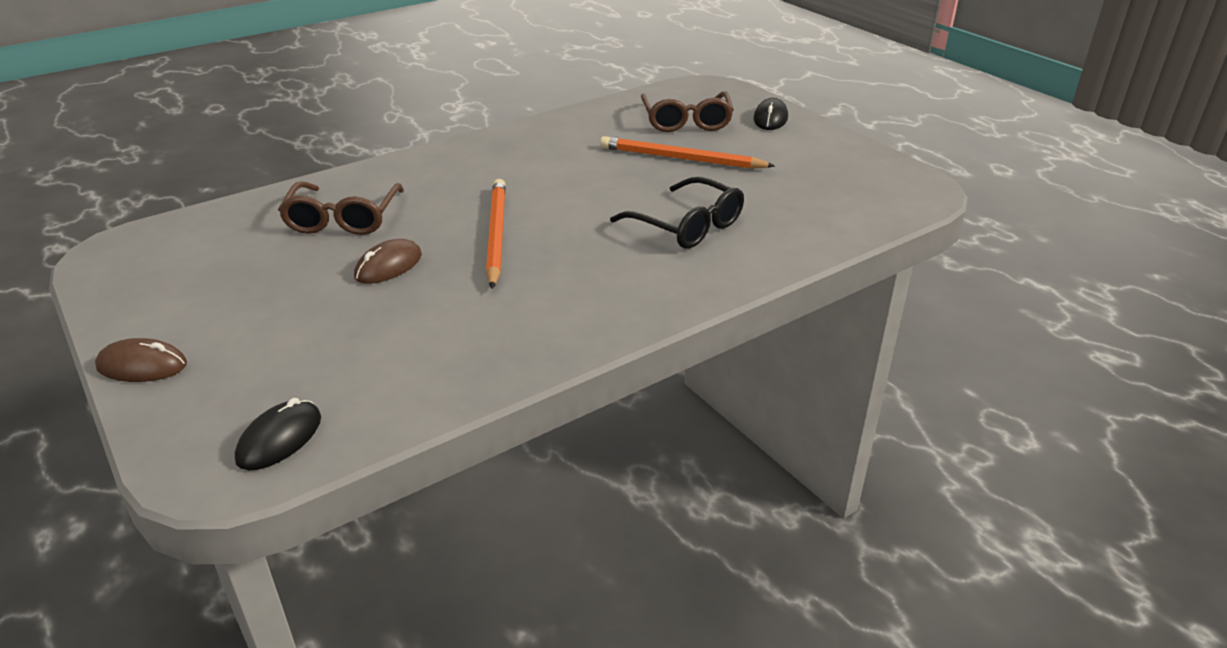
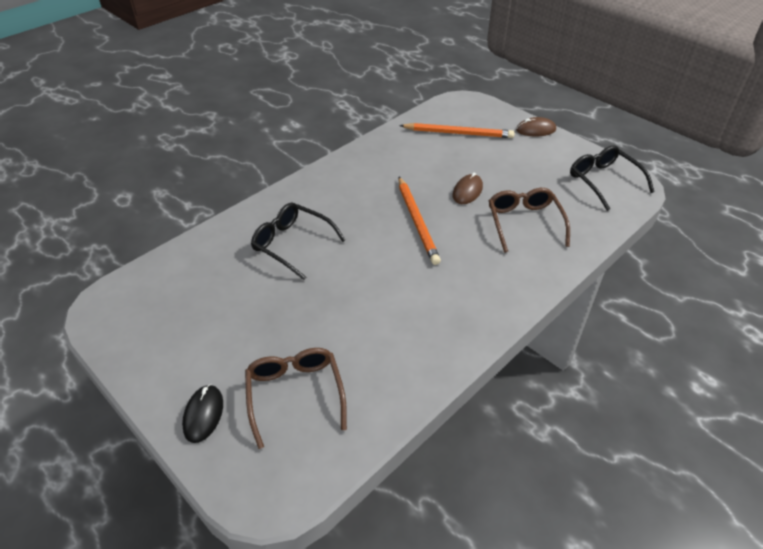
camera: 170 degrees right, 10 degrees up
(154, 258) = (604, 181): none -> black glasses
(279, 439) = (450, 112): black mouse -> none
(681, 158) = (298, 325): orange pencil -> orange pencil (458, 133)

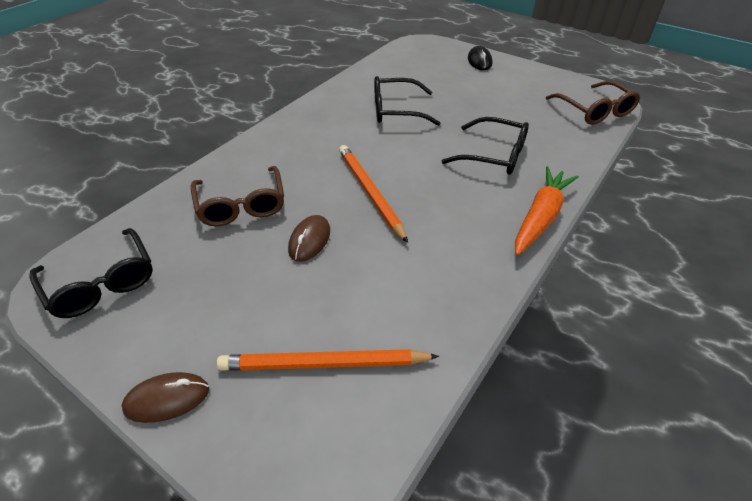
camera: 170 degrees right, 0 degrees up
(293, 188) = (540, 217): none -> orange carrot
(295, 395) = (428, 72): brown glasses -> brown glasses (594, 110)
(365, 319) = (397, 110): none -> black glasses

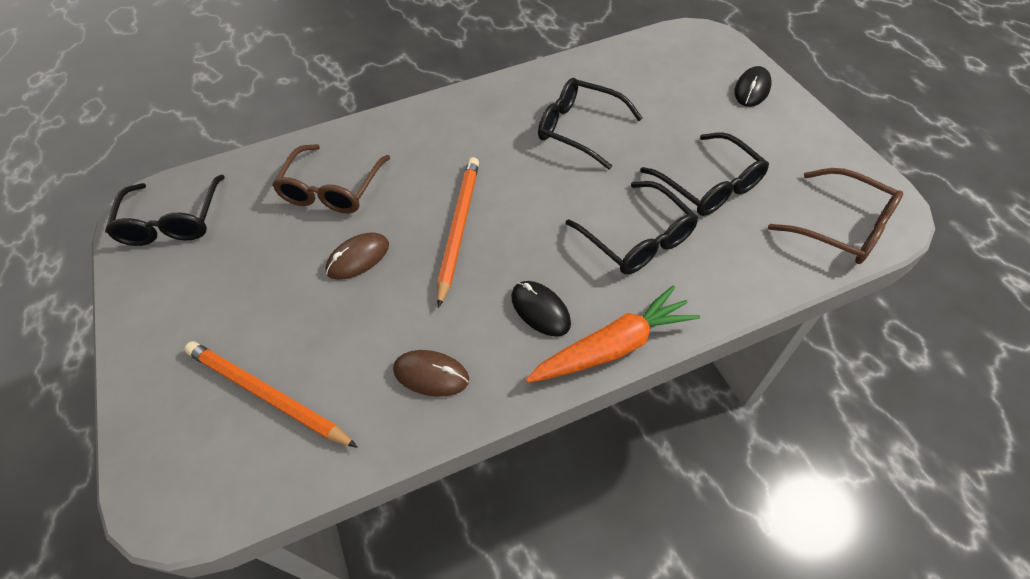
camera: 35 degrees right, 10 degrees up
(167, 399) = (139, 357): brown mouse -> brown mouse (431, 374)
(475, 217) = (540, 310): none -> black mouse
(505, 114) = (708, 185): none -> black glasses
(594, 110) = (841, 226): brown glasses -> brown glasses turned 60 degrees counterclockwise

